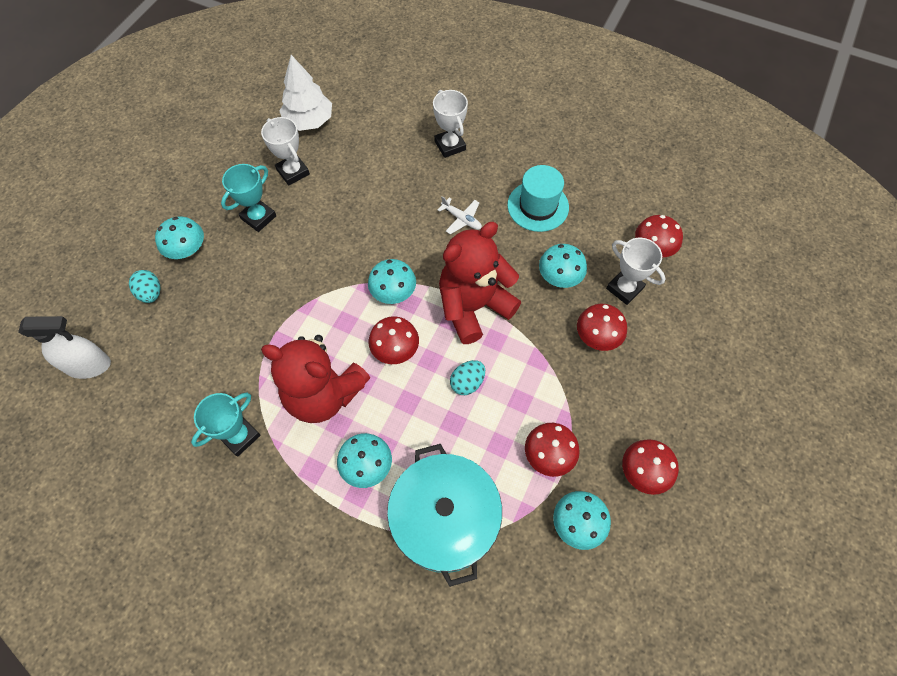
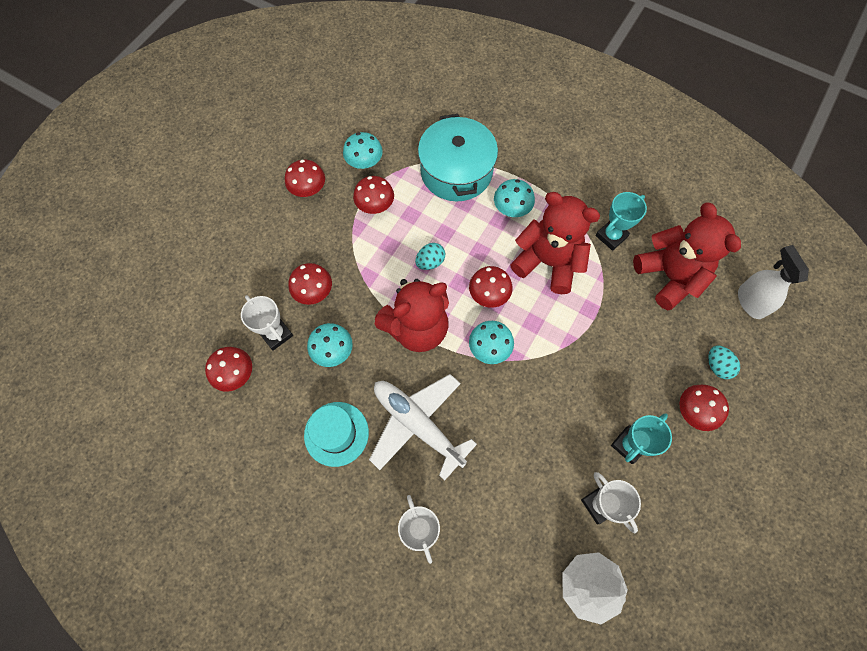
camera: 175 degrees left, 5 degrees up
(89, 365) = (751, 301): white spray bottle -> white spray bottle turned 75 degrees clockwise
(177, 388) = (669, 276): none -> red teddy bear
(187, 250) = (694, 411): turquoise mushroom -> red mushroom
(461, 219) = (417, 424): white plane -> white plane, size x2.34

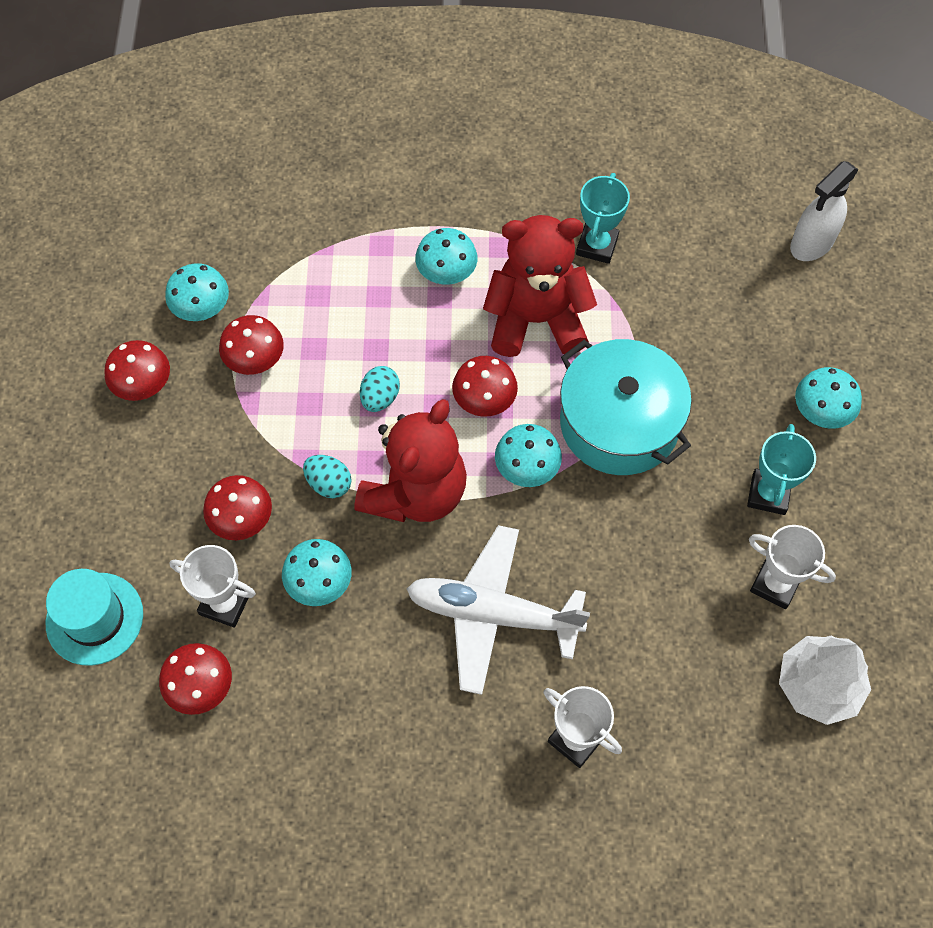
camera: 30 degrees left, 5 degrees down
(336, 433) = (392, 685): turquoise hat -> turquoise hat (94, 618)
(456, 171) = (341, 259): turquoise pot -> turquoise pot (619, 423)
(669, 276) = (698, 261): red teddy bear -> none
(694, 411) = (821, 412): red mushroom -> turquoise mushroom
(717, 366) = (816, 343): turquoise egg -> turquoise egg (329, 484)
(751, 301) = (812, 243): white spray bottle -> white spray bottle turned 90 degrees counterclockwise

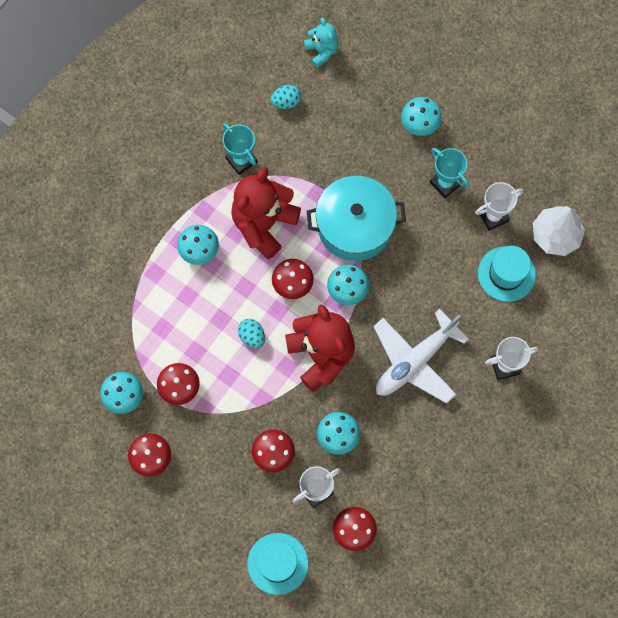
camera: 55 degrees left, 10 degrees up
(329, 484) = (284, 395): turquoise egg -> turquoise egg (286, 102)
(708, 655) = (506, 274): none -> turquoise hat
(812, 243) = (322, 51): white spray bottle -> turquoise teddy bear

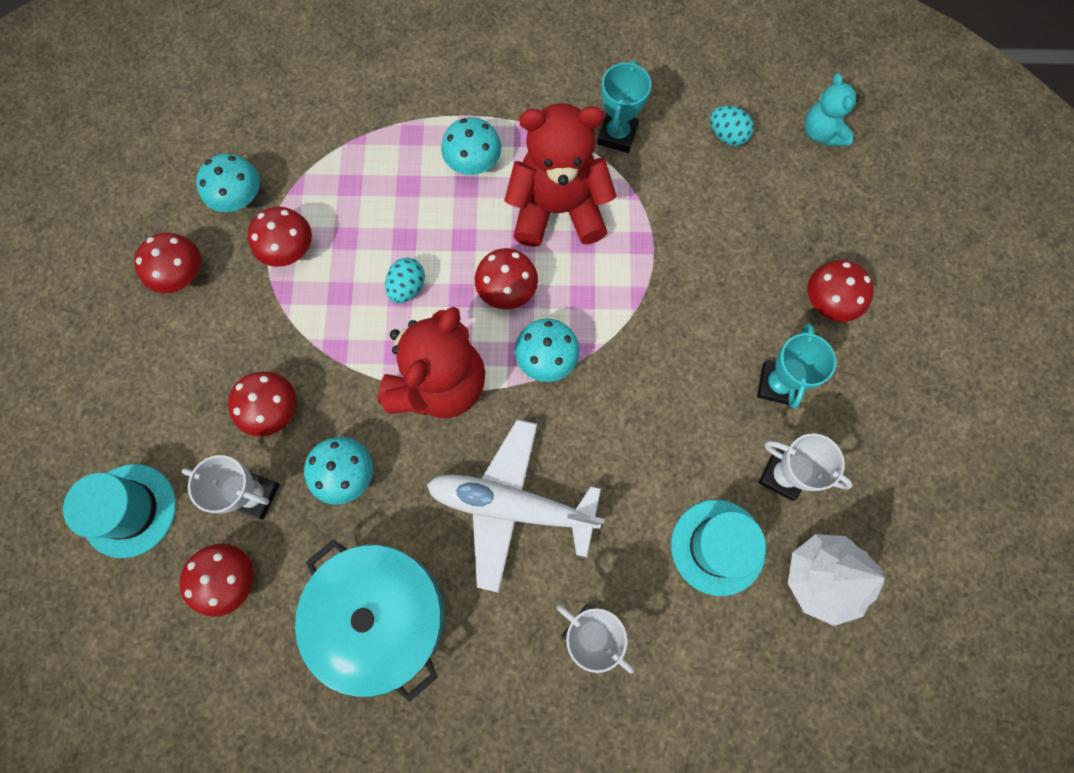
camera: 55 degrees right, 0 degrees up
(322, 51) = (822, 133): turquoise teddy bear -> turquoise teddy bear turned 135 degrees clockwise
(355, 225) = (636, 312): turquoise pot -> turquoise pot (381, 615)
(420, 123) = (829, 301): turquoise mushroom -> red mushroom

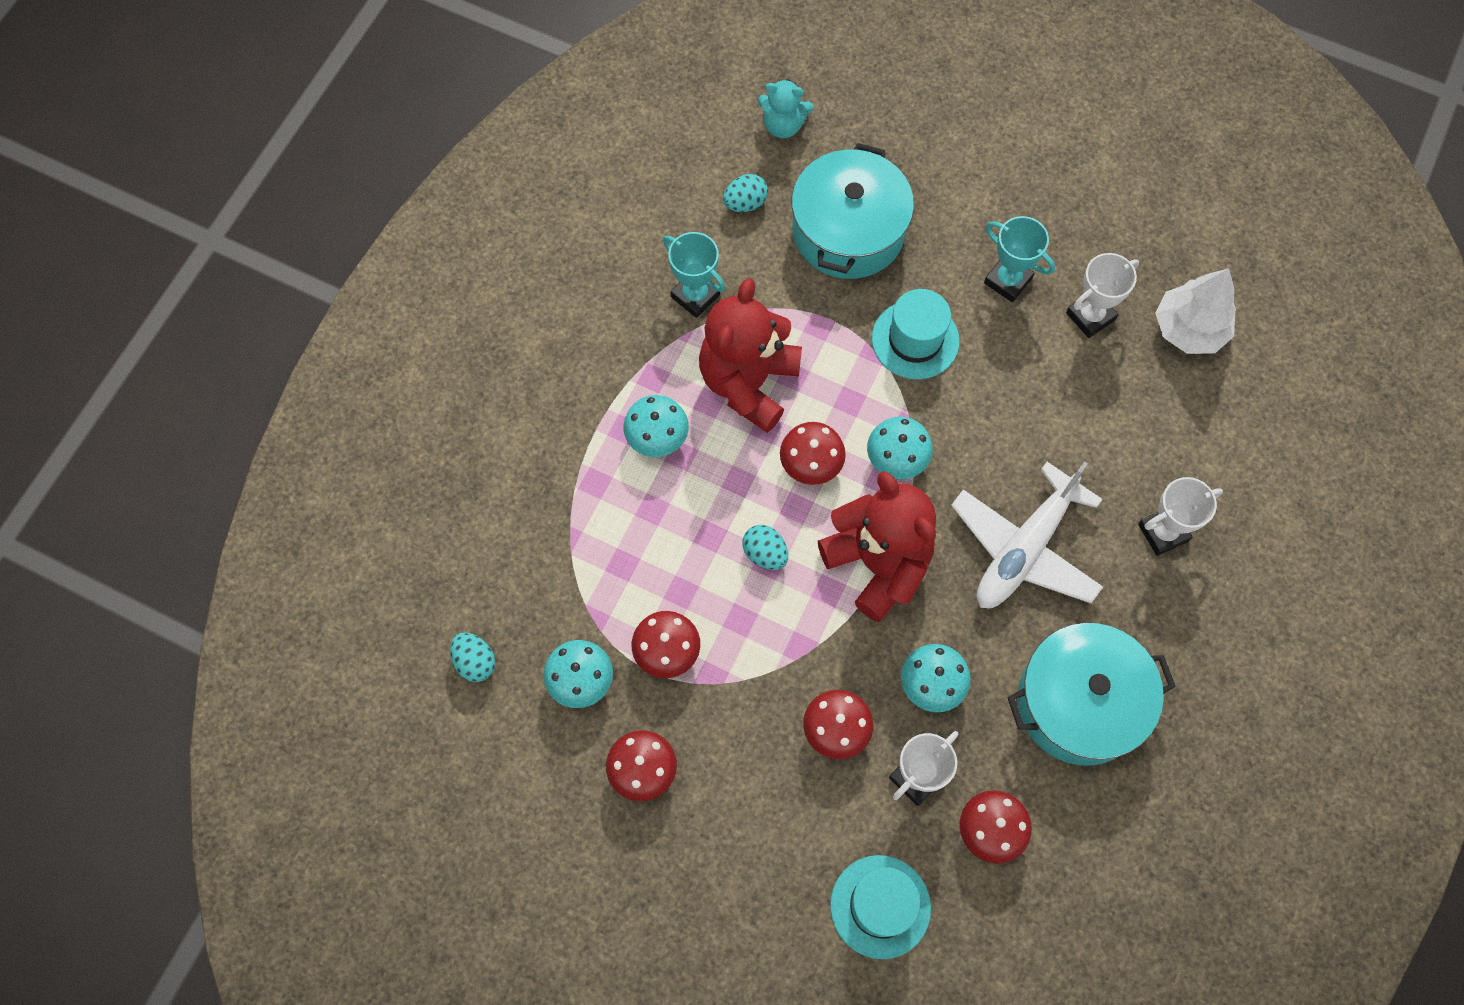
camera: 65 degrees left, 5 degrees down
(225, 118) = (475, 662): none -> turquoise egg
(717, 547) = (1130, 396): turquoise hat -> turquoise hat (915, 340)
(748, 228) = (848, 231): none -> turquoise pot
(829, 301) = (950, 202): red mushroom -> none

